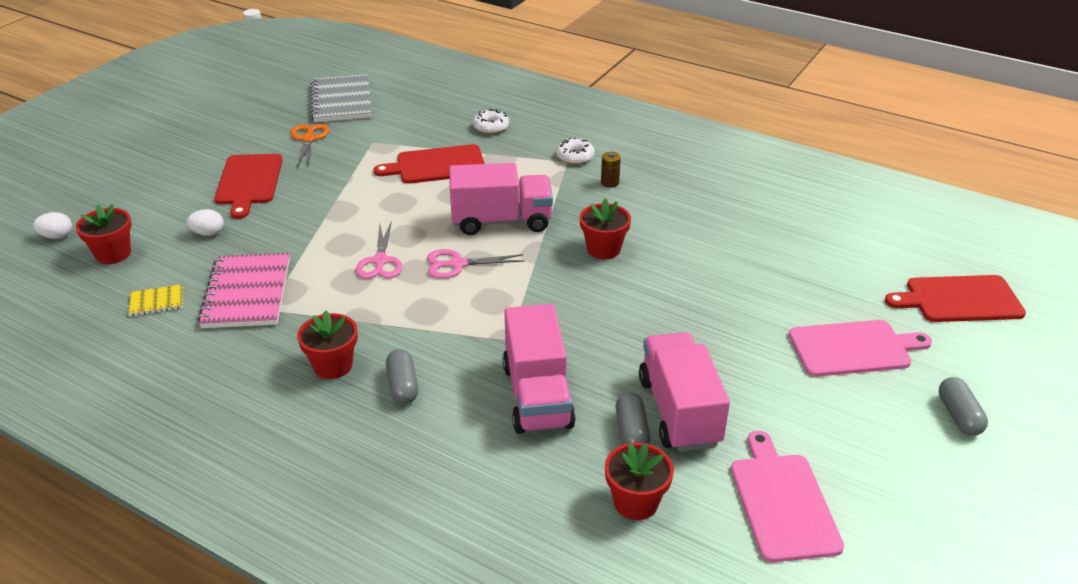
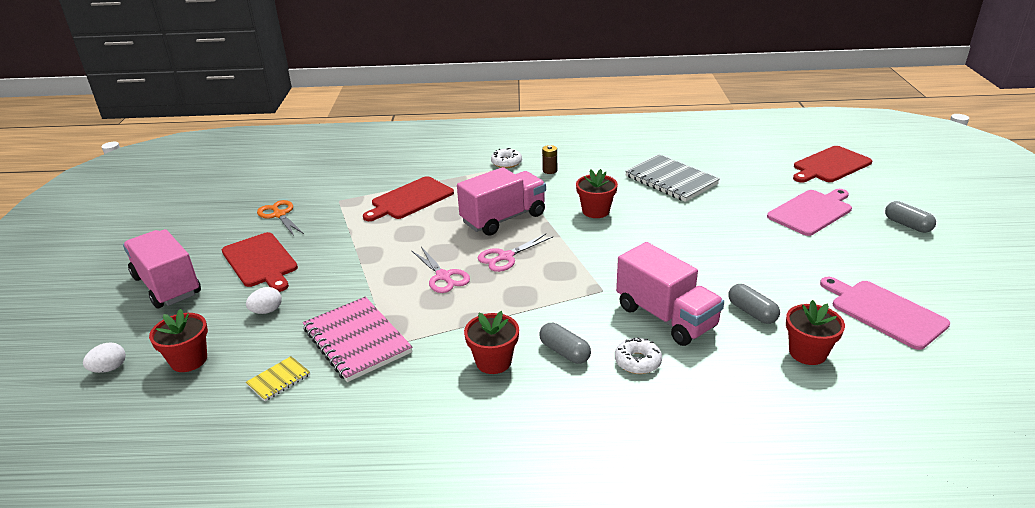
camera: 30 degrees left, 5 degrees down
(341, 101) = (277, 181): grey notebook -> grey notebook (671, 180)
(491, 127) = (422, 163): white donut -> white donut (637, 361)
(679, 411) = (763, 287): pink truck -> pink truck (167, 285)

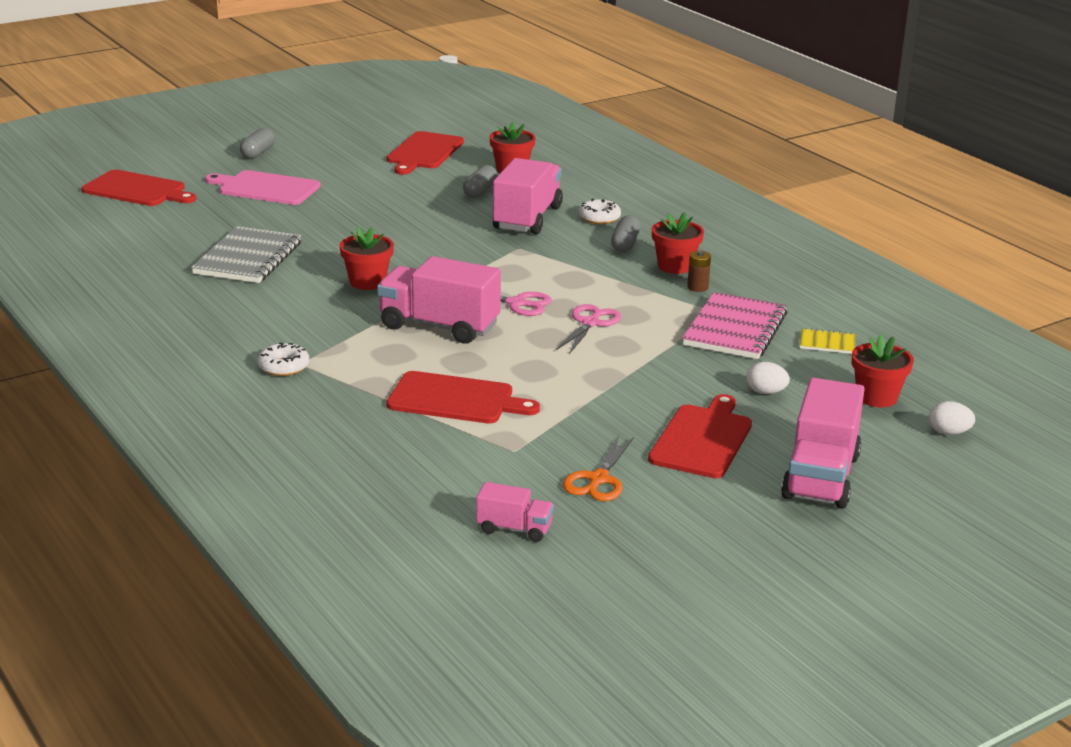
camera: 125 degrees left, 5 degrees down
(280, 181) = (514, 529): none -> pink truck
(550, 170) = (283, 332): brown battery -> brown battery (697, 287)
(884, 312) = (424, 152): pink cutting board -> red cutting board

